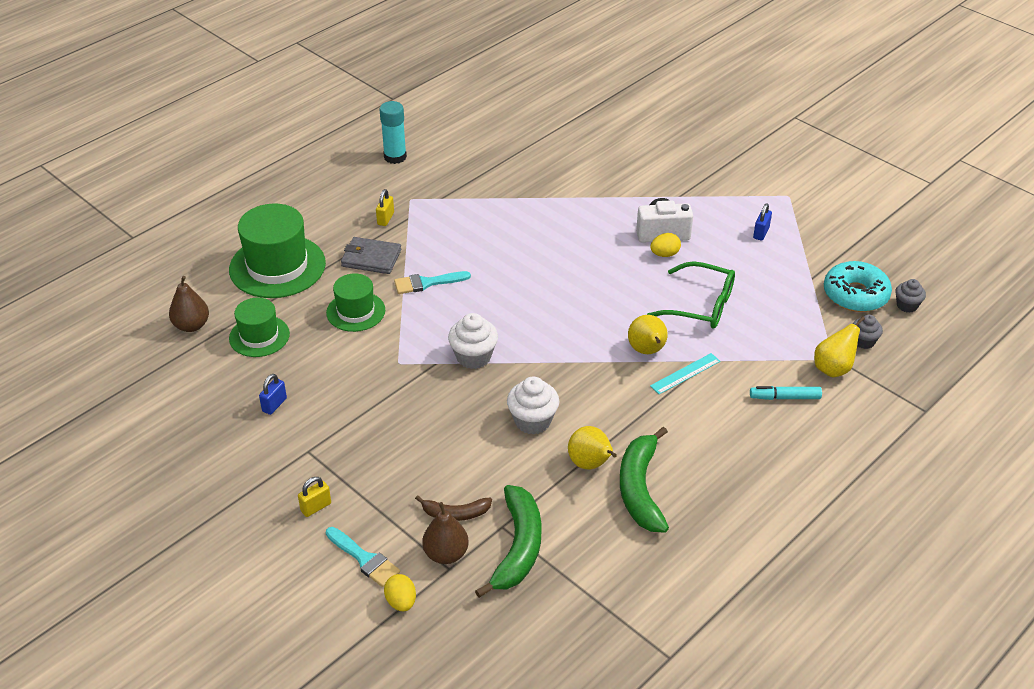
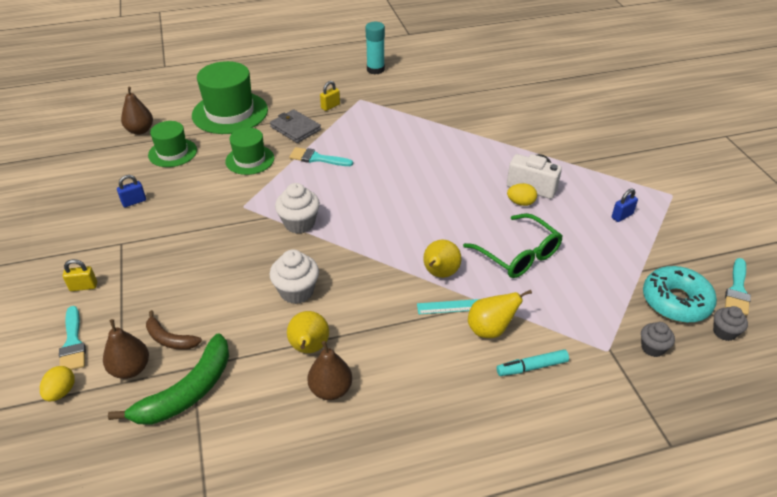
camera: 30 degrees right, 0 degrees up
(640, 488) = (331, 389): green banana -> brown pear
(785, 397) = (532, 367): turquoise marker -> turquoise marker turned 45 degrees counterclockwise
(833, 369) = (601, 361): yellow pear -> yellow pear (490, 330)
(894, 265) = (737, 290): none -> turquoise brush

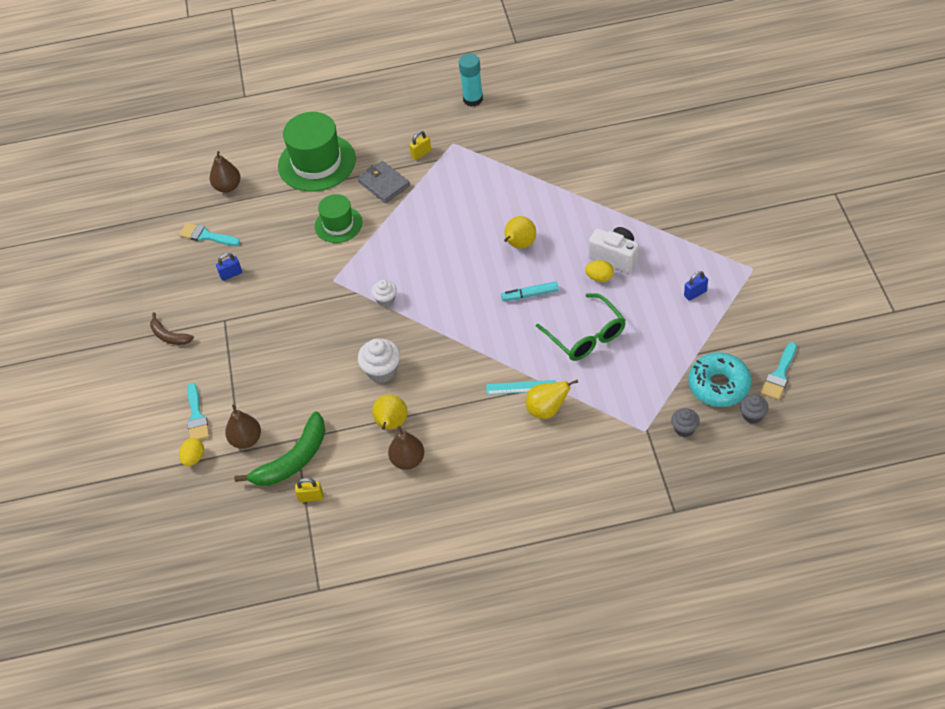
camera: 10 degrees right, 10 degrees up
(83, 286) = (197, 364): yellow padlock -> yellow padlock (311, 497)
(169, 339) = (275, 414): brown banana -> brown banana (169, 336)
(172, 152) = (262, 215): green hat -> none
(299, 223) = (385, 300): white cupcake -> white cupcake, size x0.62
(317, 158) = (405, 223): turquoise brush -> turquoise brush (206, 236)
(440, 274) = (510, 355): yellow pear -> yellow pear (519, 245)
(532, 367) = (576, 444): turquoise marker -> turquoise marker (530, 295)

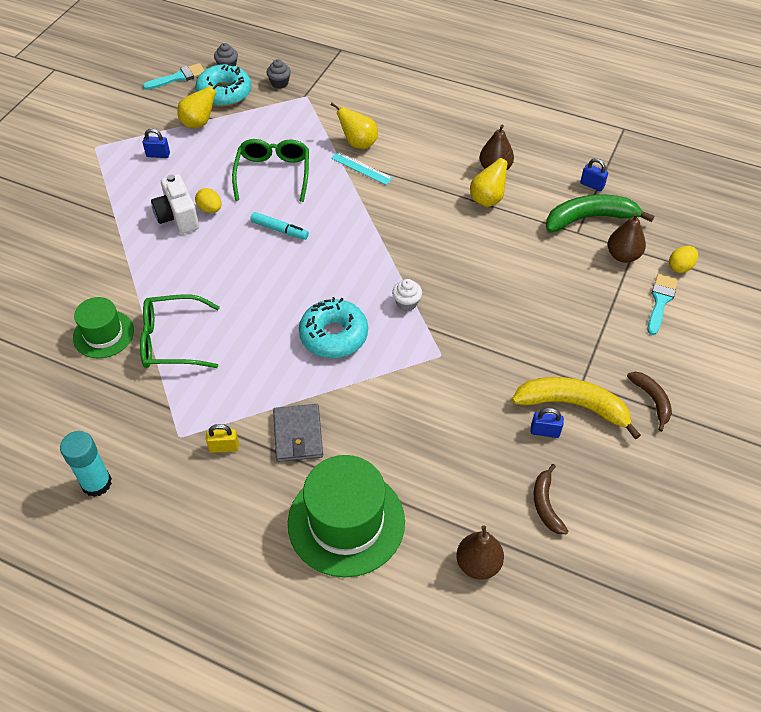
camera: 150 degrees left, 0 degrees up
(206, 236) = (546, 504): turquoise brush -> brown banana
(221, 301) = (573, 406): none -> yellow banana
(311, 497) = (592, 185): yellow padlock -> blue padlock
(338, 224) = (387, 416): green hat -> green hat (103, 334)
(382, 371) = (462, 243): white cupcake -> none
(416, 249) = (334, 335): none -> turquoise donut
(517, 184) = (173, 341): none -> green glasses
(519, 245) = (239, 278): yellow pear -> yellow pear (199, 123)

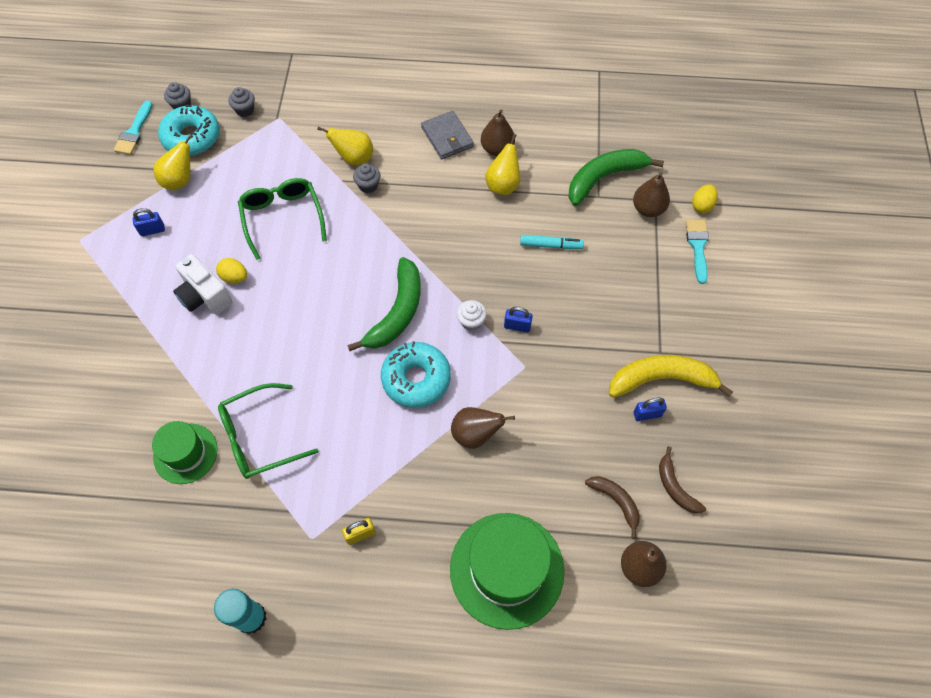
camera: 20 degrees left, 10 degrees up
(178, 77) = (134, 132): turquoise brush -> turquoise brush turned 150 degrees clockwise
(279, 230) = (315, 279): turquoise marker -> turquoise marker (550, 245)
(298, 435) = (425, 496): grey wallet -> grey wallet (447, 137)
(341, 276) = (397, 312): none -> green banana
(361, 168) = (368, 185): turquoise ruler -> grey cupcake
(368, 398) = (475, 434): none -> brown pear
(592, 185) = (593, 141): blue padlock -> blue padlock (517, 326)
(652, 400) = (727, 351): brown banana -> brown banana (616, 501)

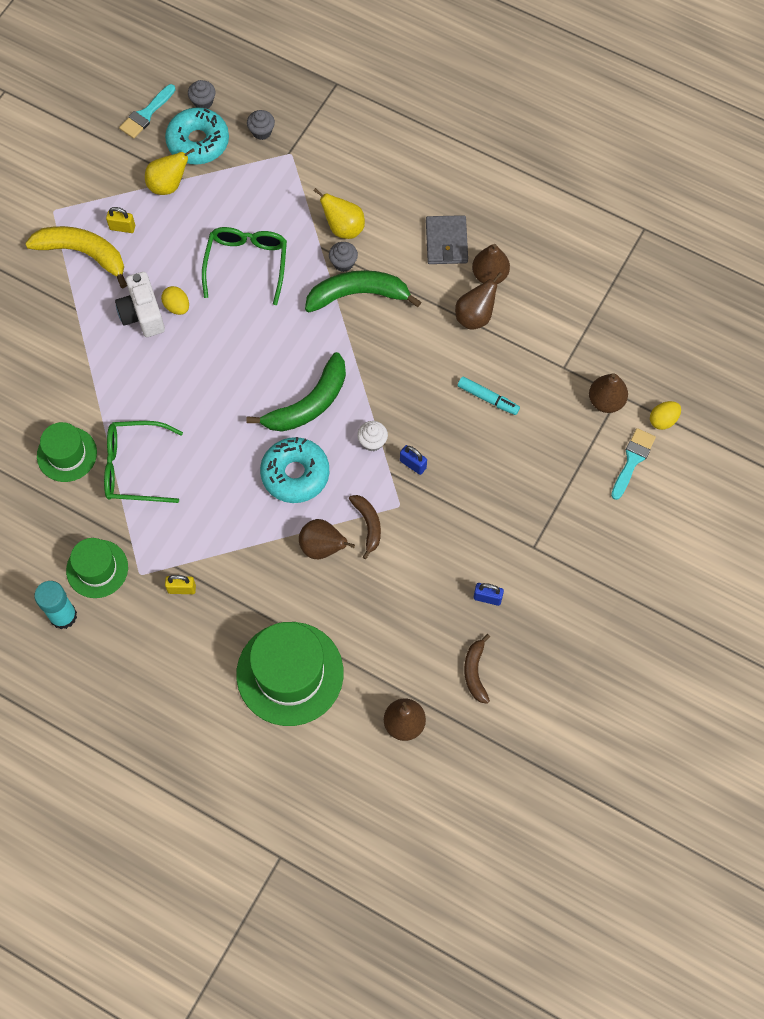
camera: 25 degrees right, 5 degrees up
(152, 230) = (122, 227): blue padlock -> yellow padlock
(265, 553) = (97, 569): none -> green hat
(503, 185) = (475, 316): yellow pear -> brown pear
(604, 178) = (581, 350): green banana -> green banana (358, 294)
(616, 501) = (415, 660): brown banana -> brown banana (368, 525)
(662, 379) = (520, 572): yellow banana -> yellow banana (83, 254)

